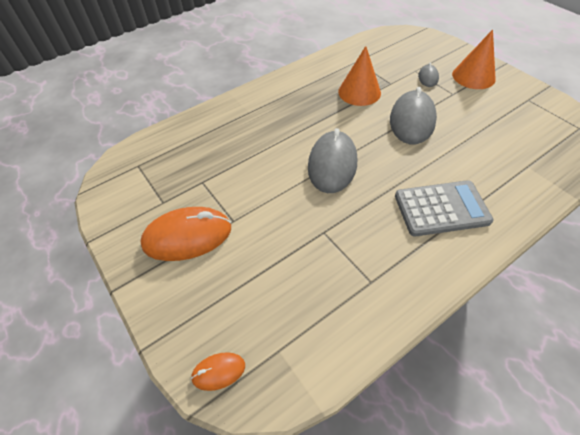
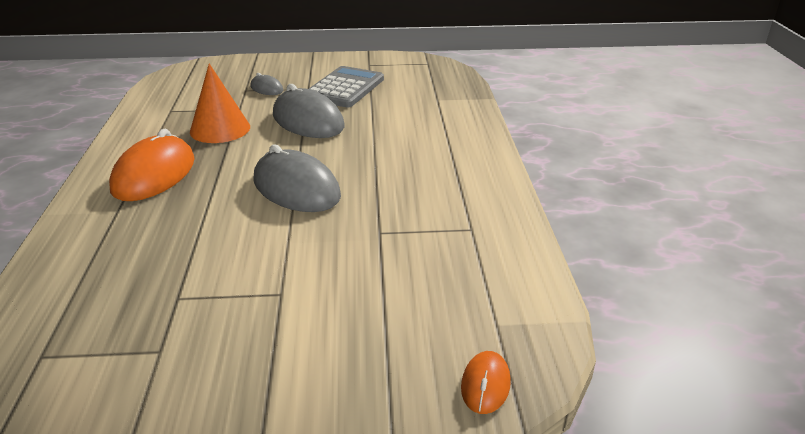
camera: 60 degrees left, 20 degrees down
(187, 236) = (255, 344): orange mouse -> orange mouse (154, 174)
(441, 208) = (432, 155): grey calculator -> grey calculator (345, 88)
(473, 76) = (303, 70): orange cone -> none

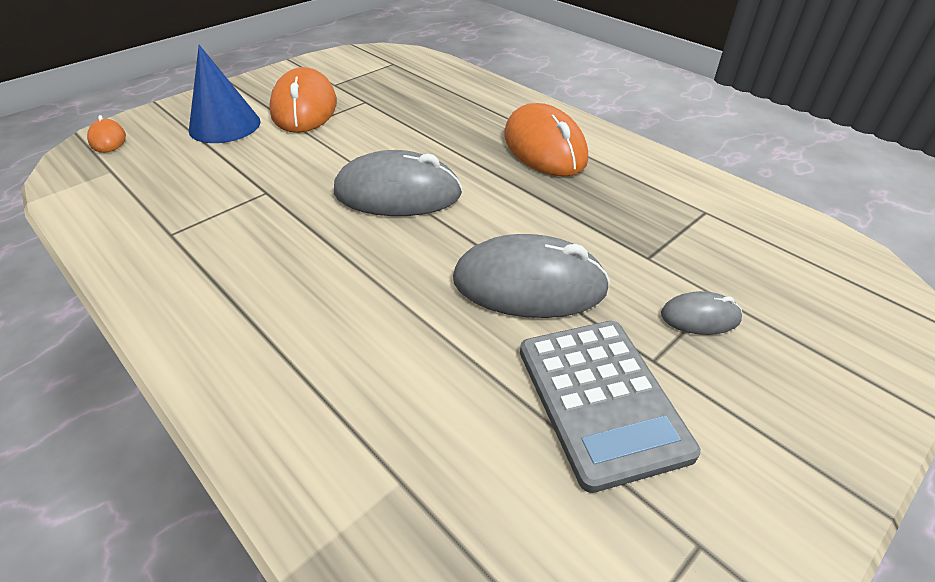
camera: 140 degrees right, 10 degrees up
(220, 129) = (598, 216): orange cone -> none
(243, 320) = (304, 108): none -> orange mouse
(346, 337) = (225, 125): none -> blue cone

